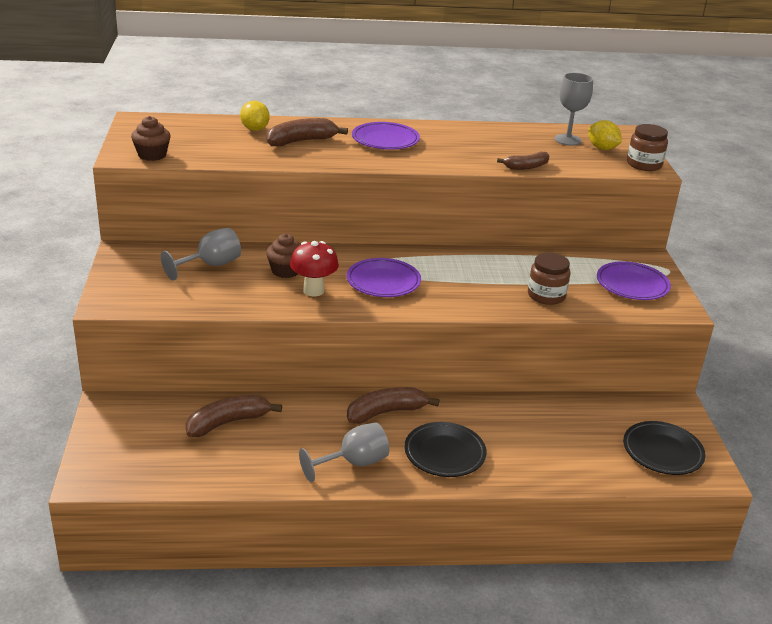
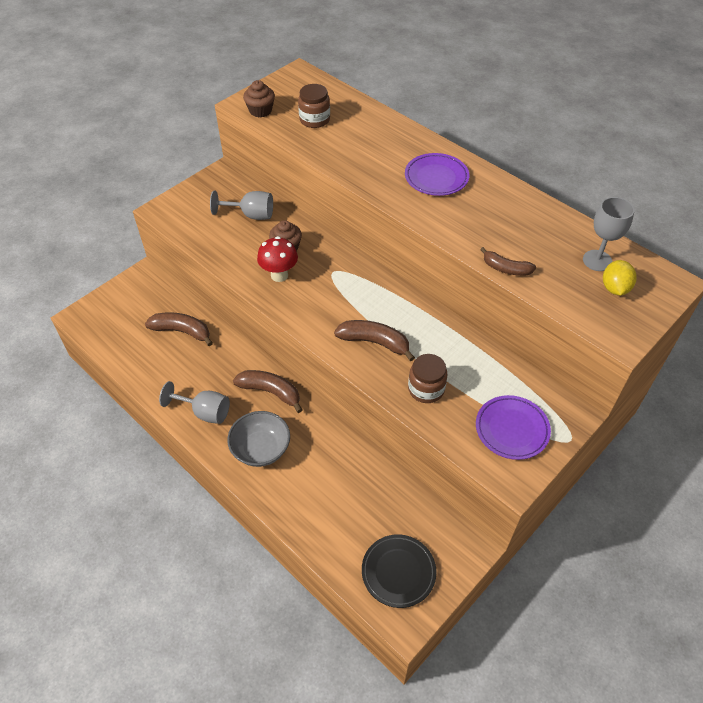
camera: 50 degrees right, 20 degrees up
(255, 129) = (359, 118): yellow lemon -> none
(301, 141) = (373, 147): brown banana -> brown banana (375, 342)
(383, 282) = (332, 297): purple plate -> none
(444, 453) = (261, 449): black plate -> grey bowl
(644, 164) = (624, 330): brown jar -> brown jar (314, 120)

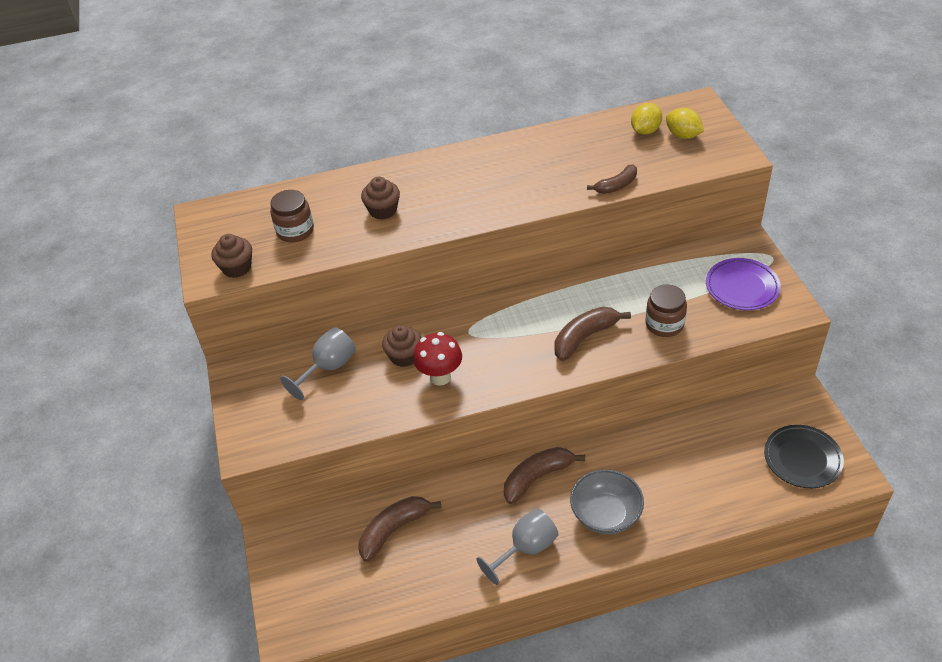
camera: 55 degrees left, 5 degrees down
(368, 151) = (383, 210): none -> brown cupcake
(436, 178) = (464, 180): purple plate -> none
(597, 260) = (645, 131): grey goblet -> yellow lemon

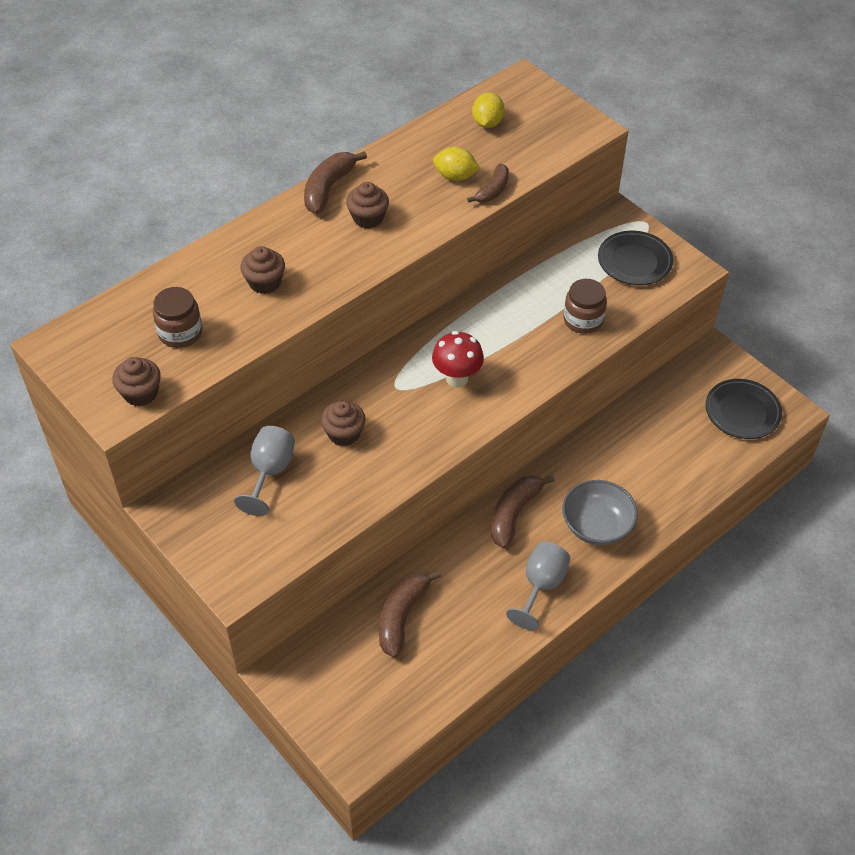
camera: 30 degrees left, 5 degrees up
(440, 377) = (394, 443): red mushroom -> red mushroom (457, 378)
(496, 182) = (368, 218): none -> brown cupcake
(585, 337) = (515, 357): brown banana -> brown banana (328, 188)
(683, 135) = (527, 119): yellow lemon -> yellow lemon (455, 176)
(742, 287) = (634, 261): purple plate -> black plate

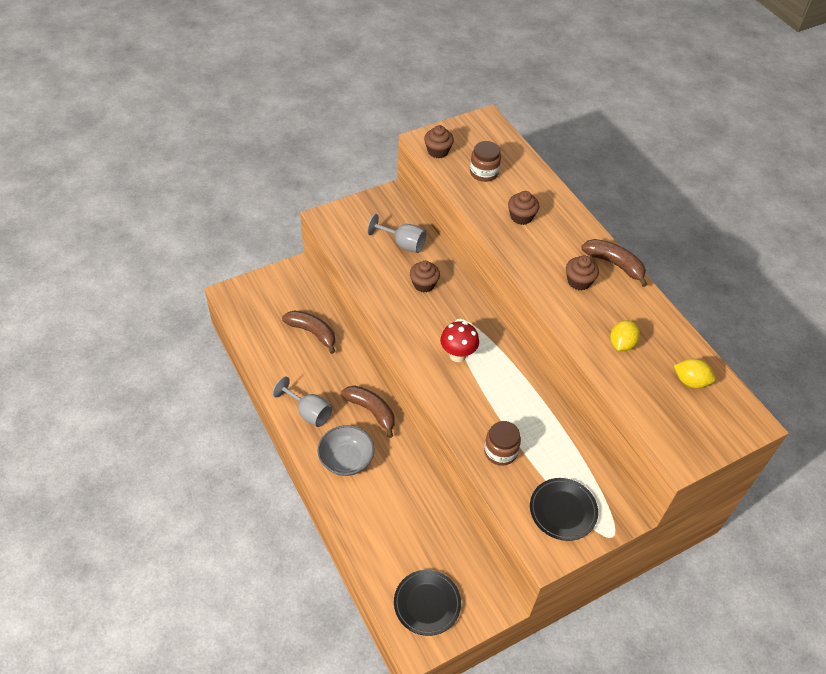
camera: 100 degrees right, 0 degrees up
(492, 190) = (602, 365): brown banana -> none

